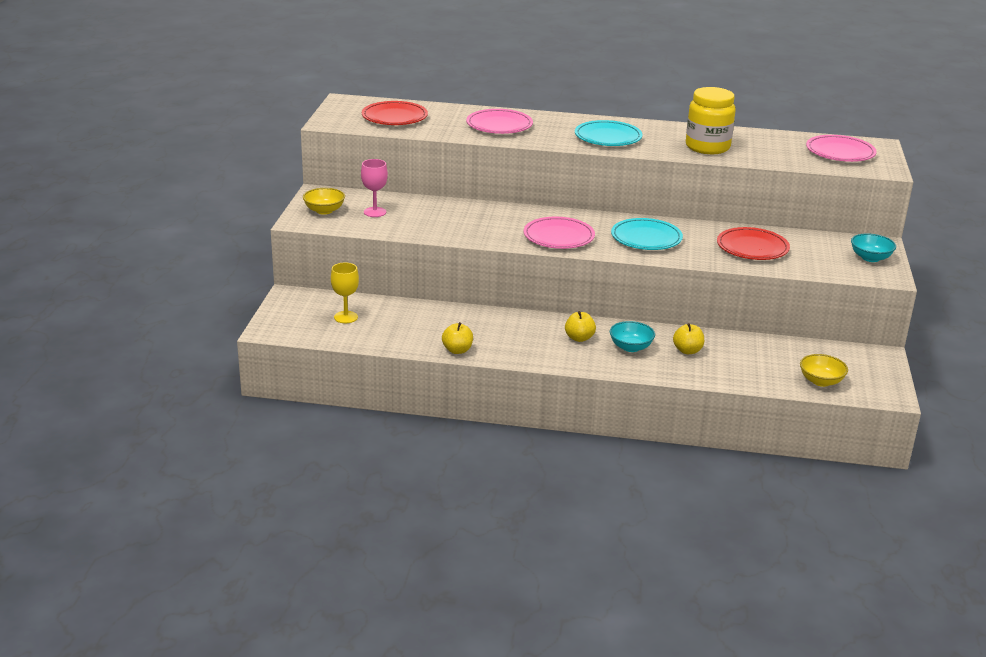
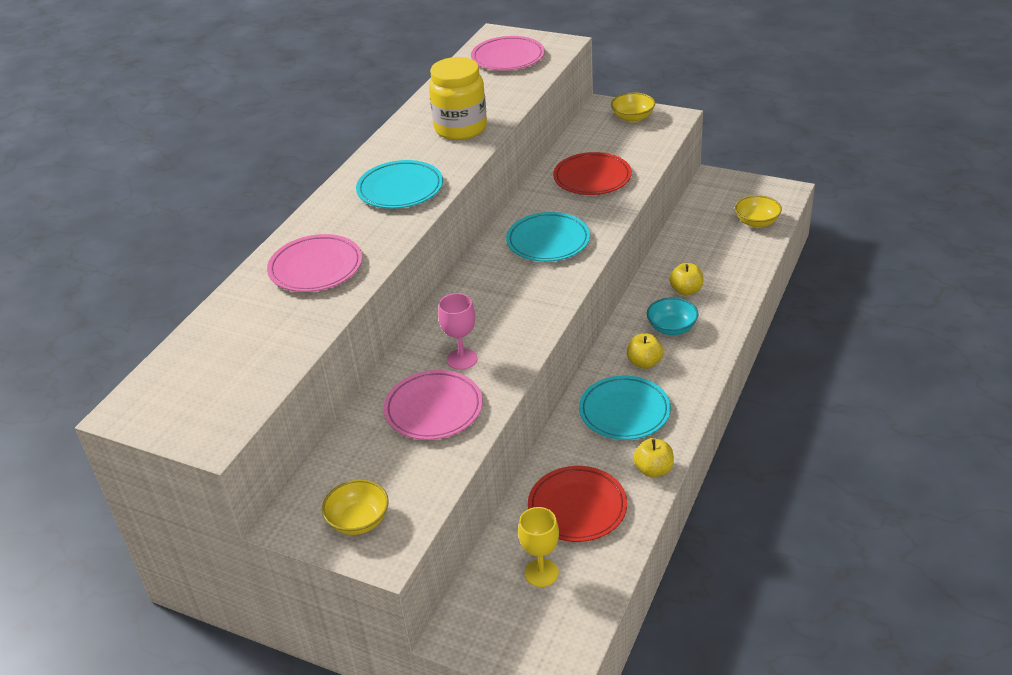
camera: 70 degrees left, 10 degrees up
(375, 212) = (386, 464): pink goblet -> pink goblet (462, 359)
(394, 117) = (230, 363): red plate -> red plate (577, 507)
(517, 334) = (624, 411): none -> turquoise plate
(558, 237) = (524, 304): pink plate -> pink plate (433, 409)
(870, 258) = (632, 118): turquoise bowl -> yellow bowl

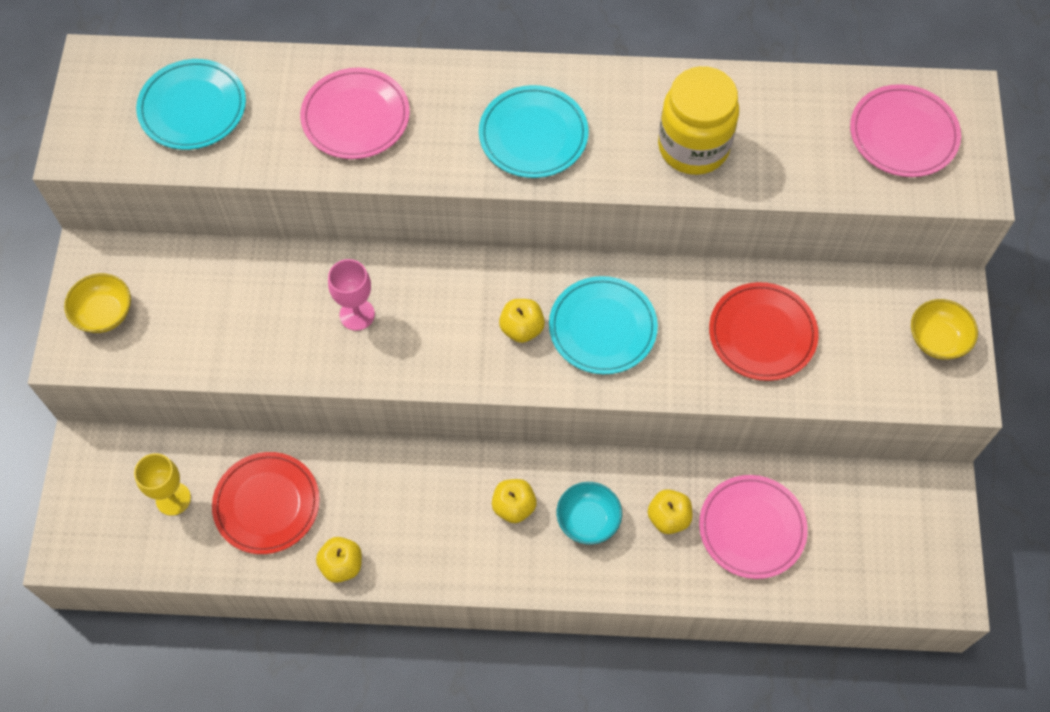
camera: 65 degrees right, 25 degrees up
(433, 409) = (272, 317): pink plate -> pink plate (752, 528)
(526, 277) = (522, 328): none -> yellow apple
(624, 411) = (424, 509): turquoise plate -> turquoise plate (193, 108)
(756, 222) = (855, 571): yellow bowl -> none

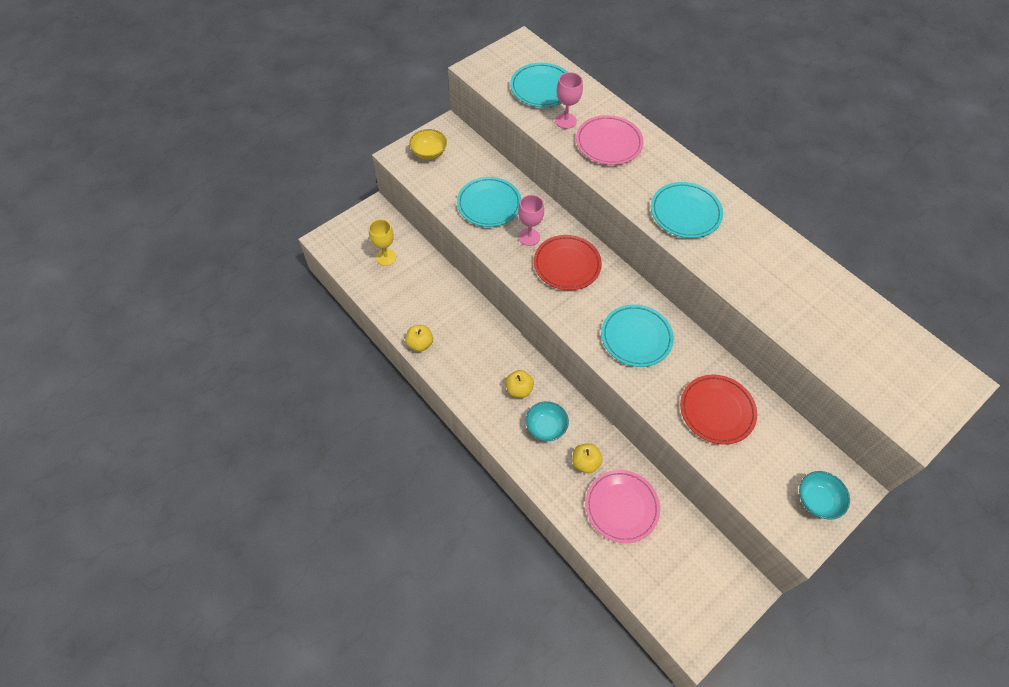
camera: 45 degrees right, 5 degrees down
(262, 315) = (489, 204): none -> turquoise plate
(267, 504) = (418, 292): red plate -> red plate (567, 265)
(272, 130) = (565, 121): none -> pink goblet
(522, 328) = (596, 305): yellow apple -> none
(693, 147) = (765, 281): yellow jar -> none
(903, 134) = (899, 369): pink plate -> none
(937, 339) = (817, 500): yellow bowl -> turquoise bowl

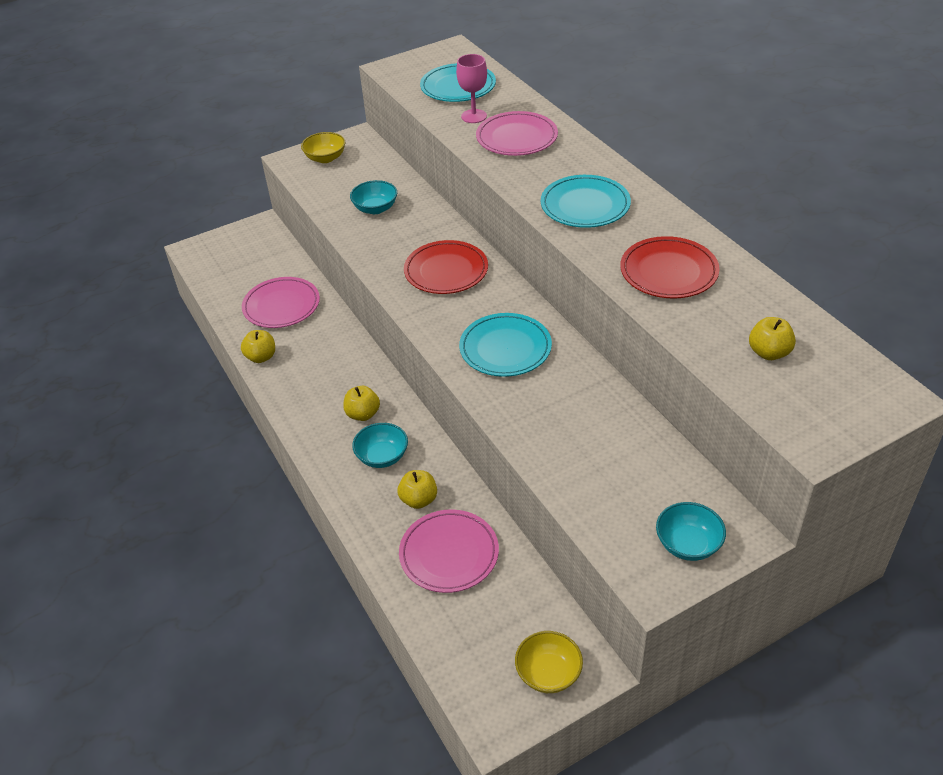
camera: 15 degrees right, 15 degrees down
(386, 257) = (255, 270): yellow goblet -> none
(420, 291) = (281, 306): none -> pink plate
(489, 204) = (375, 208): turquoise plate -> turquoise bowl
(529, 237) = (410, 242): pink goblet -> none
(717, 411) = (583, 433): red plate -> red plate (668, 272)
(719, 596) = (548, 673): none -> yellow bowl
(862, 348) = (769, 353): none -> yellow apple

